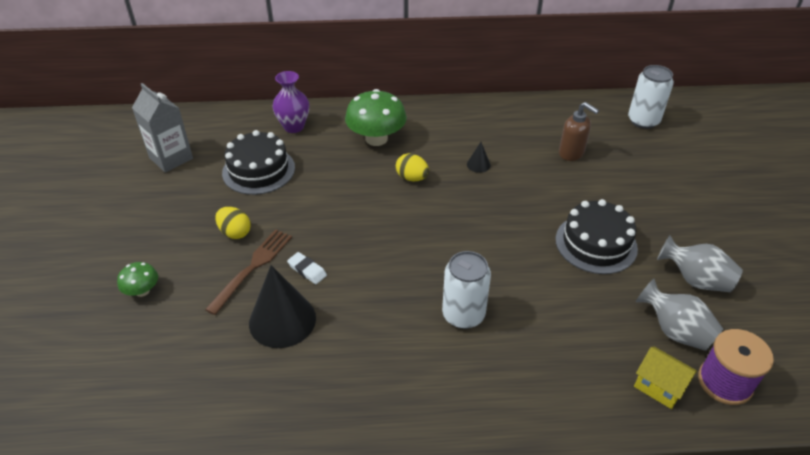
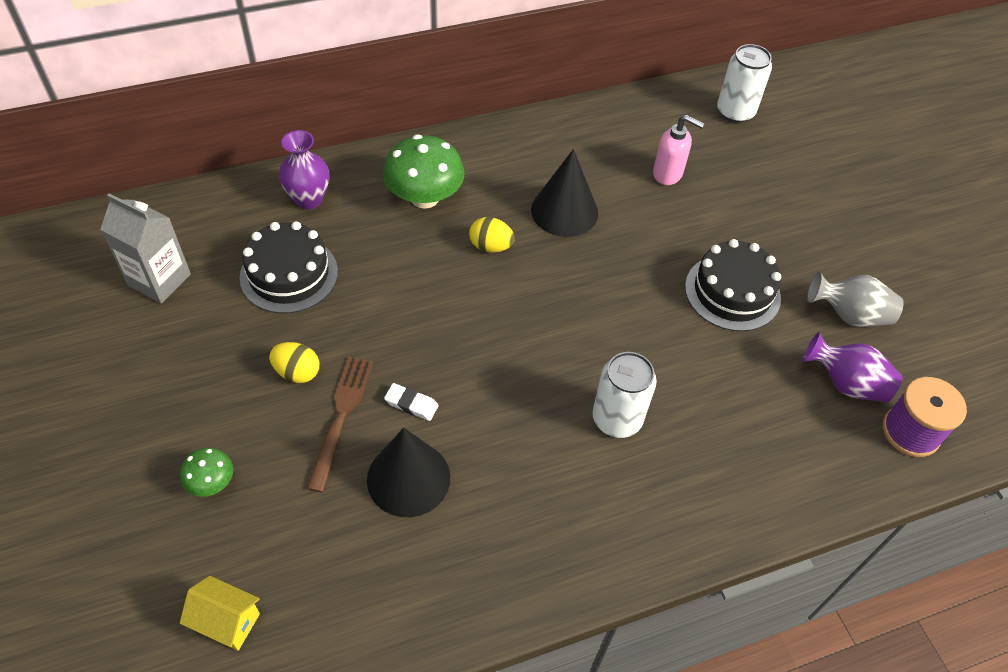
camera: 20 degrees left, 10 degrees up
(478, 164) = (564, 211): black cone -> black cone, size x2.24
(571, 153) = (668, 174): brown soap dispenser -> pink soap dispenser
(659, 387) = (848, 455): yellow house -> yellow house (227, 622)
(675, 331) = (846, 383): grey vase -> purple vase

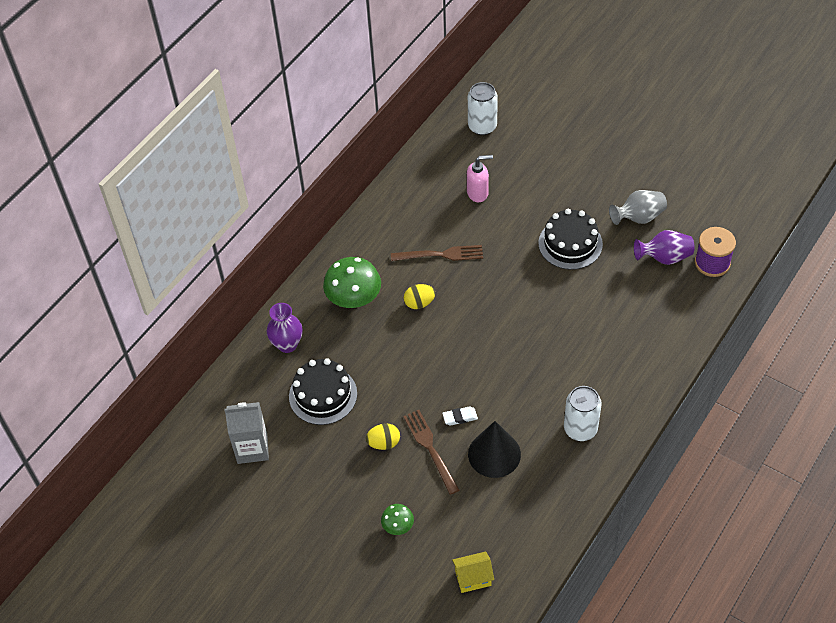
camera: 30 degrees left, 0 degrees up
(564, 211) = (440, 254): black cone -> brown fork
(617, 419) = (569, 353): white can -> white can (580, 429)

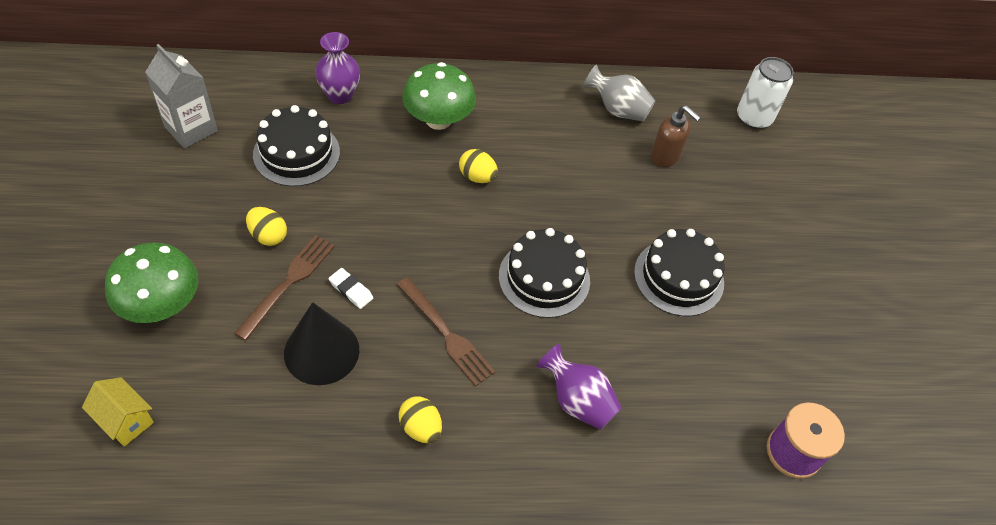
camera: 45 degrees right, 0 degrees up
(398, 526) = (161, 305): green mushroom -> green mushroom, size x1.95
(440, 254) = (556, 164): brown fork -> brown fork (446, 333)
(478, 193) = (665, 156): pink soap dispenser -> brown soap dispenser
(522, 311) = (544, 278): none -> black cake
(580, 429) = (420, 428): white can -> yellow egg
(638, 217) = (781, 329): grey vase -> grey vase (617, 110)
(664, 257) = (750, 390): purple vase -> purple vase (577, 401)

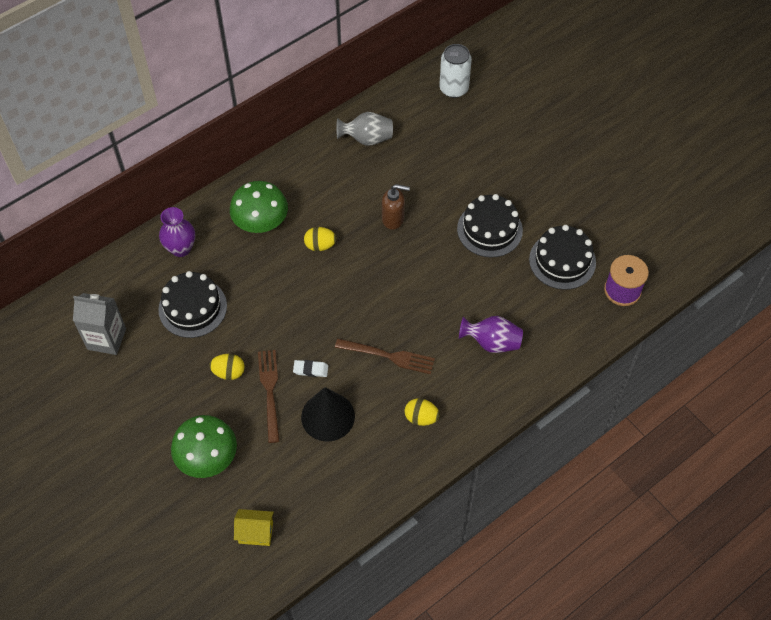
camera: 30 degrees left, 5 degrees up
(544, 278) = (415, 283): black cake -> black cake (562, 261)
(665, 156) = (421, 153): brown soap dispenser -> brown soap dispenser (393, 219)

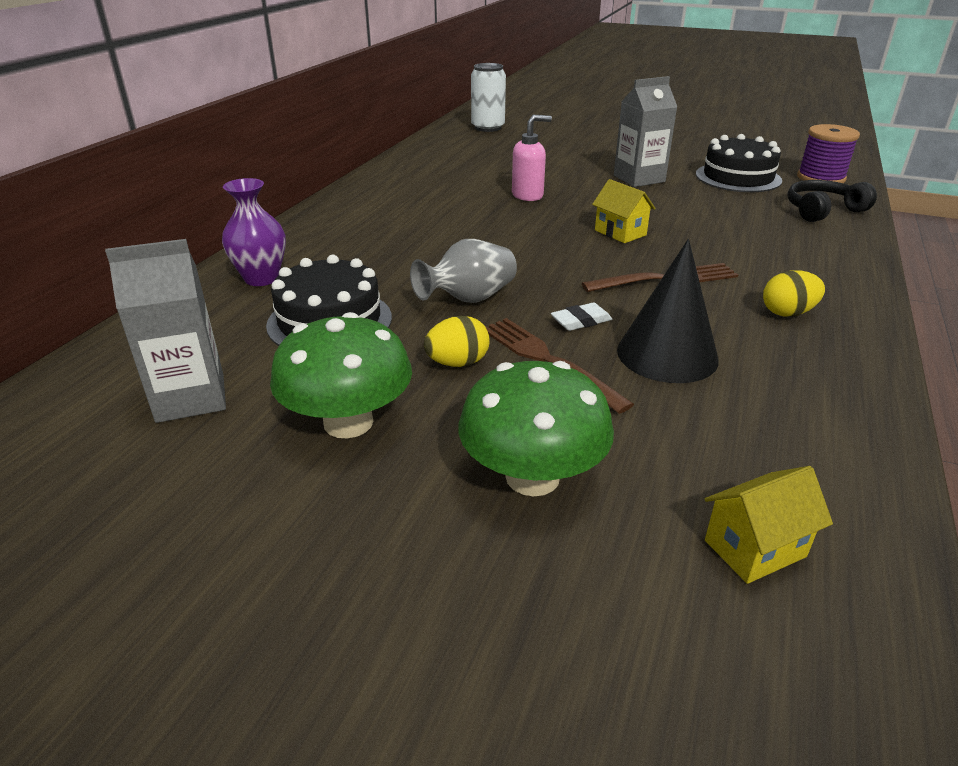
camera: 30 degrees left, 25 degrees down
(261, 222) = (364, 233): green mushroom -> green mushroom (348, 422)
(320, 245) = (463, 230): yellow egg -> none
(367, 139) = (433, 163): grey vase -> grey vase (468, 299)
(393, 219) = (528, 195): brown soap dispenser -> pink soap dispenser
(409, 295) = (620, 233): none -> yellow house
(489, 229) = (639, 179): black cake -> grey carton
(491, 342) = (763, 237): purple vase -> none
(568, 332) = (822, 210): none -> black headphones

